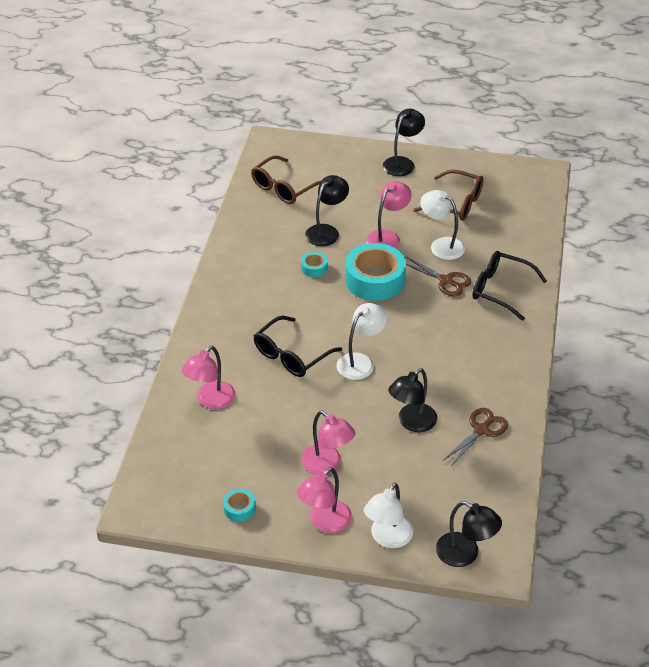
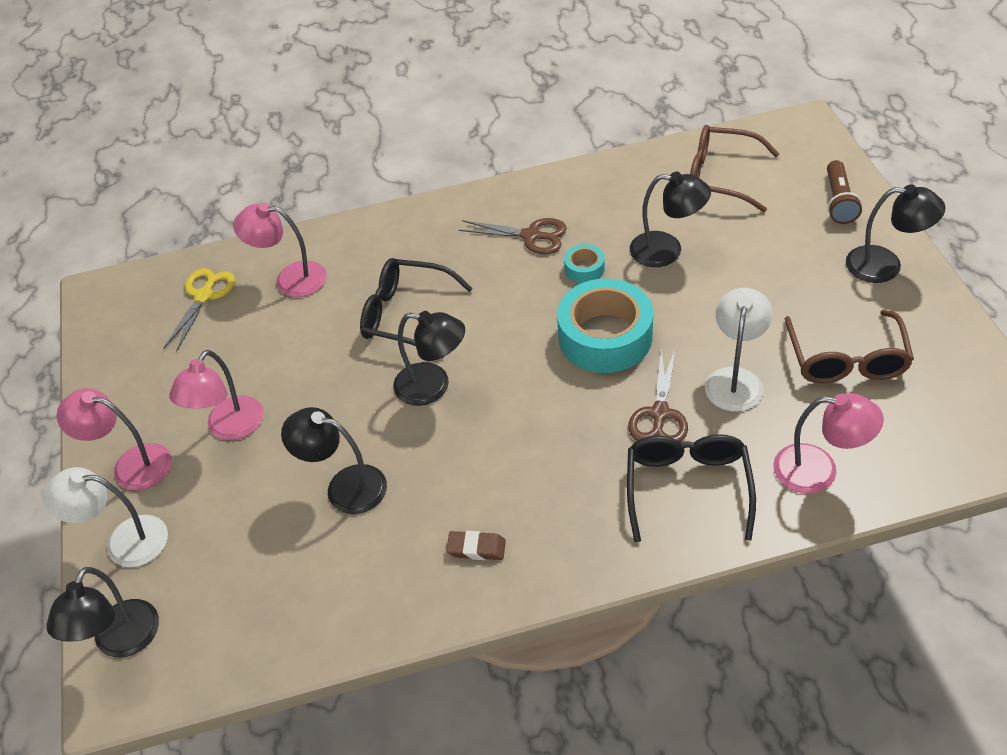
camera: 70 degrees right, 5 degrees up
(190, 450) = (204, 296): none -> yellow scissors
(239, 508) = (128, 377): turquoise tape -> none
(342, 156) = (838, 201): none -> brown flashlight
(360, 362) = (433, 386): white lamp -> black lamp
(387, 237) = (705, 314): pink lamp -> pink lamp (819, 471)
(481, 430) = (368, 574): brown scissors -> brown scissors (531, 236)
(490, 381) = (476, 548): none -> brown eraser

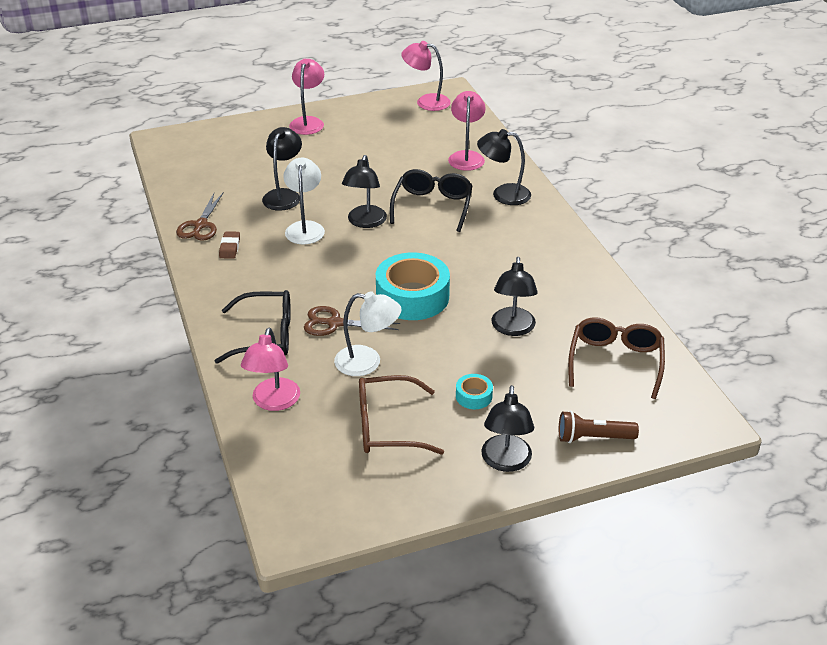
camera: 80 degrees right, 10 degrees down
(121, 642) = (190, 137): black lamp -> black lamp (503, 194)
(124, 541) = (254, 128): white lamp -> white lamp (305, 228)
(204, 296) = (448, 127): yellow scissors -> none
(229, 428) = (334, 150): pink lamp -> pink lamp (426, 102)
(531, 236) = (522, 257): brown scissors -> brown scissors (200, 225)
(584, 269) = (487, 285): turquoise tape -> turquoise tape (474, 396)

